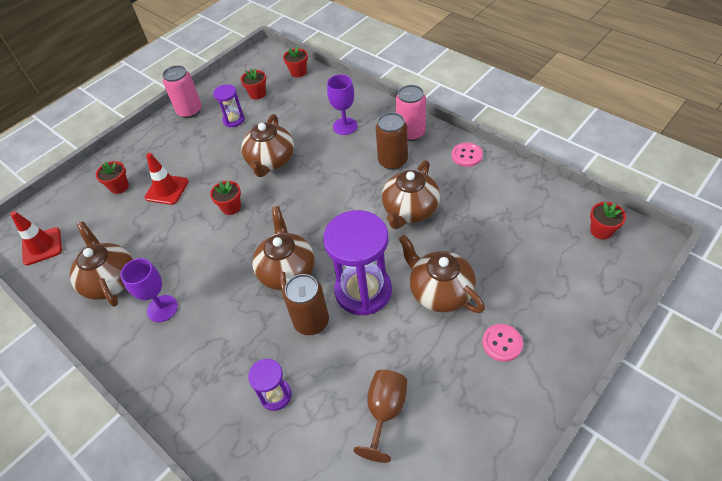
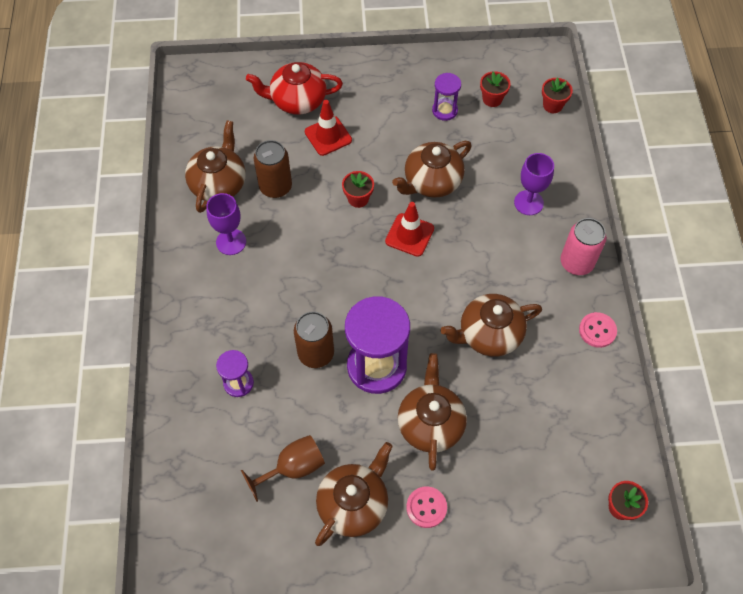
camera: 40 degrees right, 10 degrees up
(42, 246) = (201, 108): red traffic cone -> red traffic cone (409, 235)
(119, 187) = (297, 100): red flower pot -> red teapot
(189, 111) = (419, 68): pink can -> none
(287, 271) = (341, 295): brown teapot -> brown teapot (354, 504)
(392, 161) = (528, 275): brown can -> brown can (275, 187)

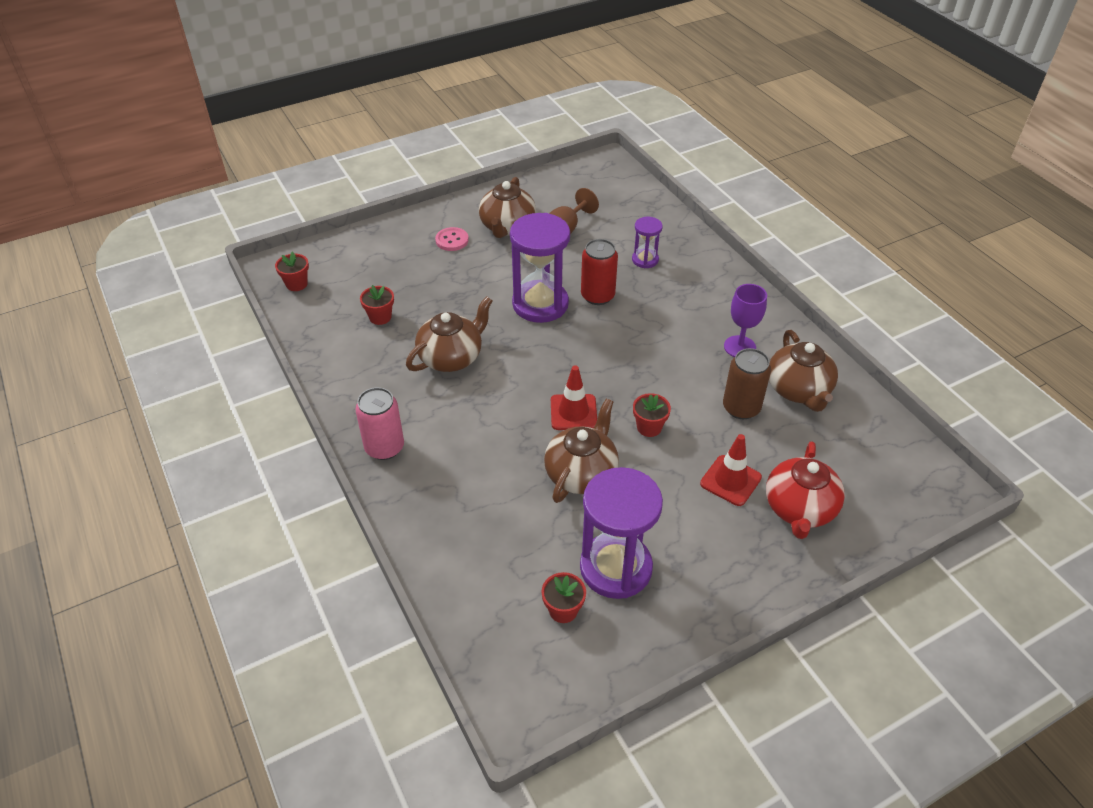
camera: 155 degrees right, 15 degrees down
(297, 100) = (799, 509): red teapot -> red teapot turned 135 degrees clockwise
(316, 353) = (597, 296): brown can -> red can
(430, 423) = (473, 284): brown teapot -> none
(444, 110) = (615, 568): purple hourglass -> purple hourglass, size x2.00
(528, 203) = (460, 491): purple goblet -> none
(552, 105) = (477, 634): red flower pot -> red flower pot (380, 317)
(597, 330) = (346, 394): pink button -> none

